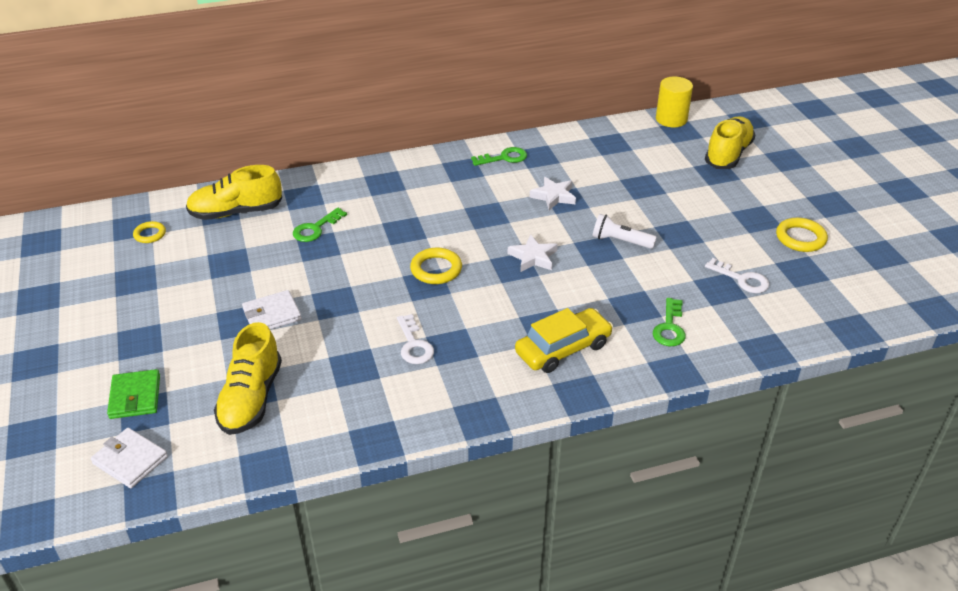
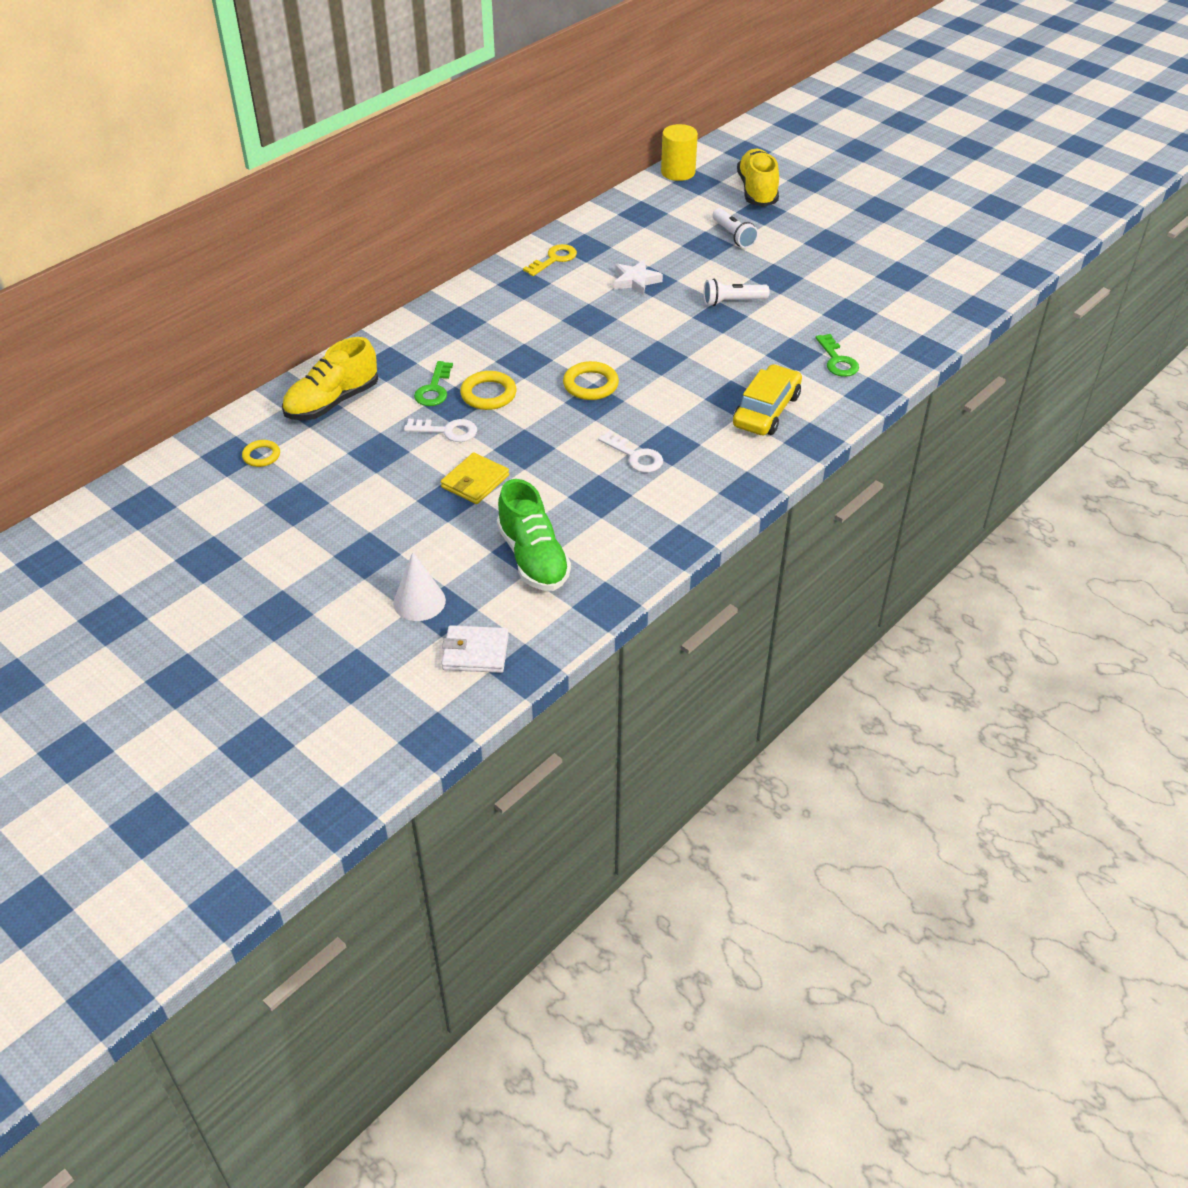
camera: 30 degrees left, 5 degrees up
(135, 397) = (419, 601): green wallet -> white cone
(251, 398) = (533, 558): yellow shoe -> green shoe
(272, 314) = (475, 481): white wallet -> yellow wallet
(504, 158) = (554, 259): green key -> yellow key
(533, 257) = (669, 342): white star -> none
(672, 185) = (733, 236): none -> white flashlight
(742, 279) = (861, 299): white key -> white key (447, 431)
(800, 238) = (879, 247): yellow ring -> yellow ring (488, 394)

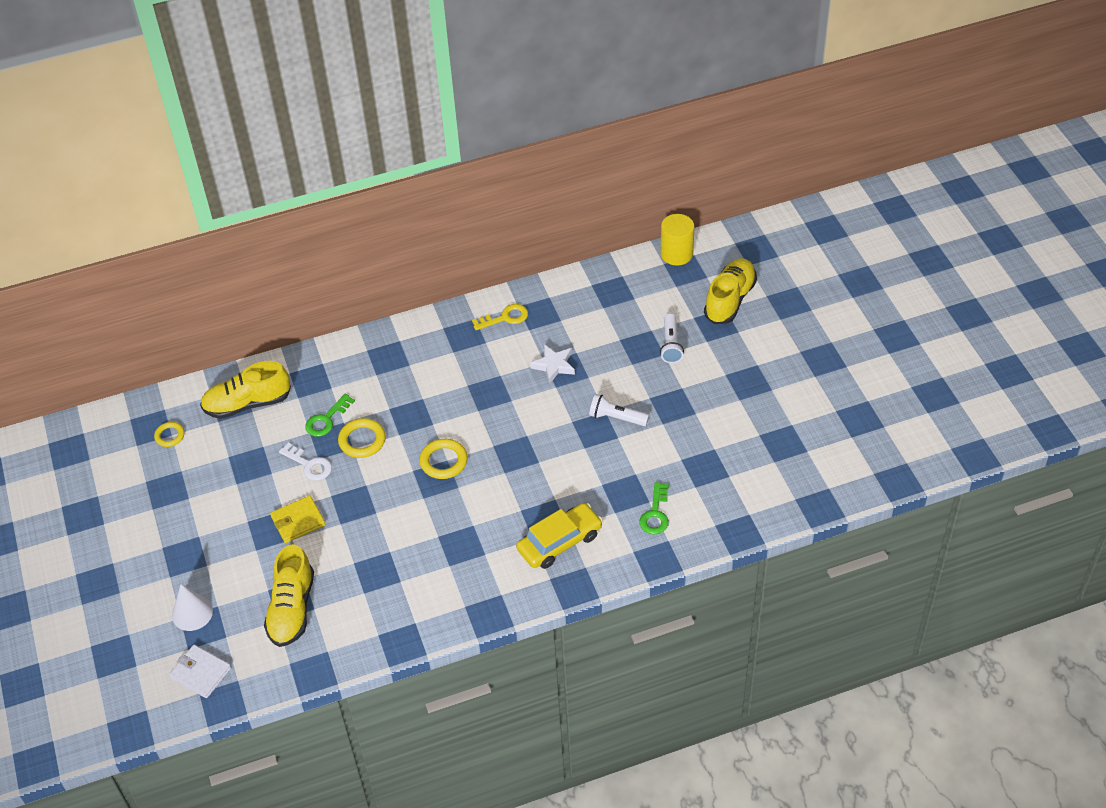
camera: 30 degrees right, 5 degrees up
(533, 558) = (292, 609): green shoe -> yellow shoe
(635, 456) = (428, 545): white key -> none

